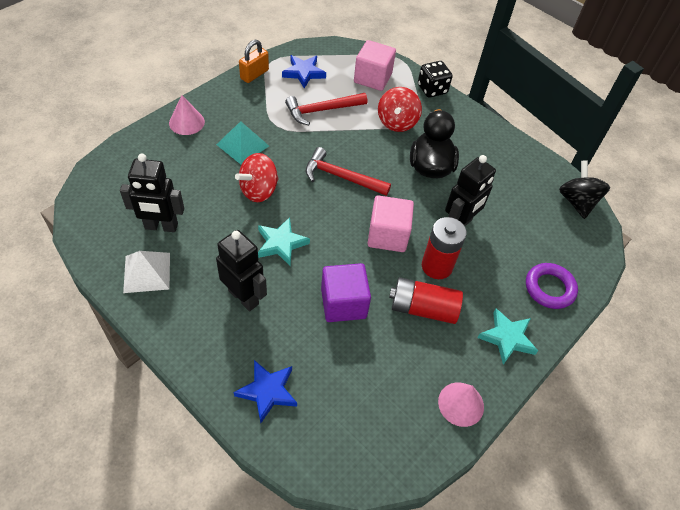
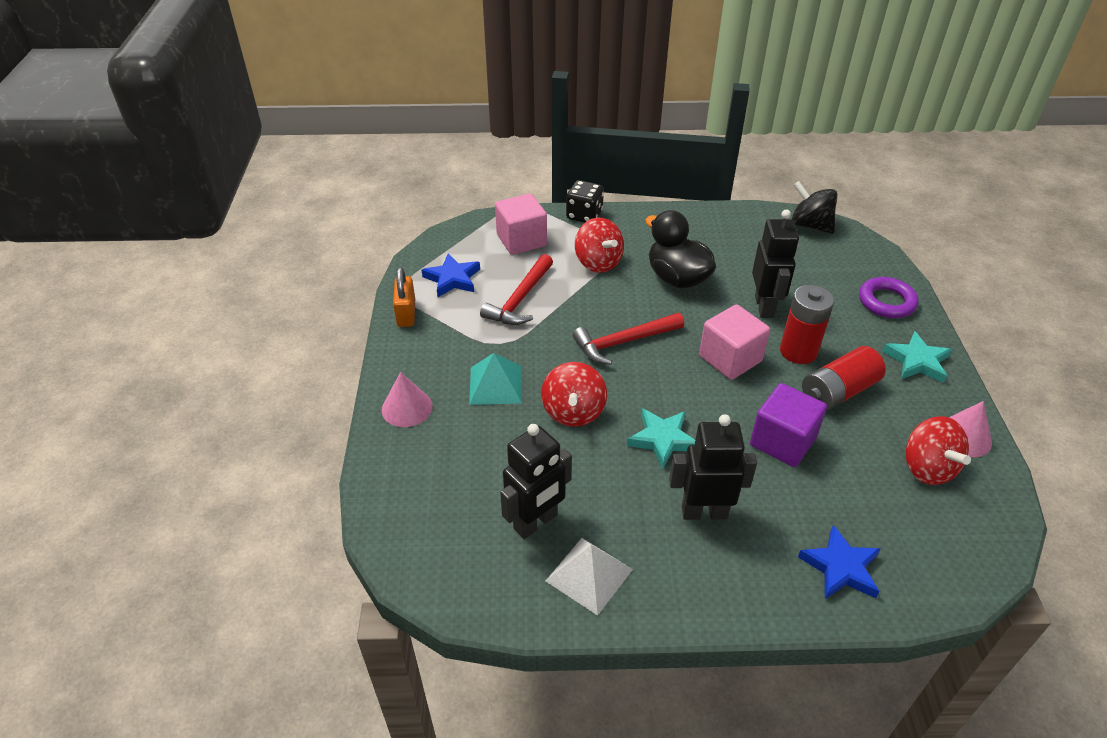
camera: 40 degrees left, 10 degrees down
(405, 396) = (927, 468): none -> red spinning top

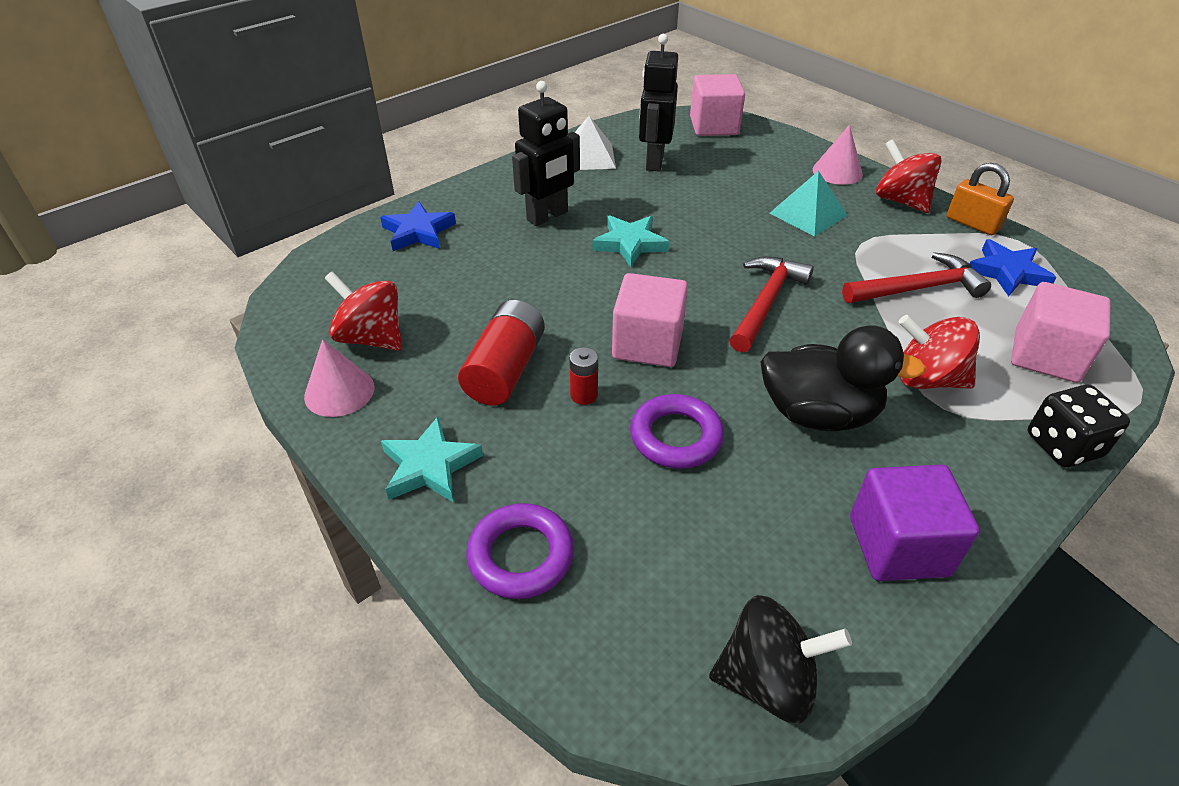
camera: 140 degrees right, 0 degrees up
(413, 537) = (714, 126): none -> pink cube
(520, 299) = (918, 288): red hammer -> red hammer turned 90 degrees clockwise
(573, 412) = (723, 227): red spinning top -> red spinning top (900, 201)
(764, 306) = (676, 437): black robot -> purple ring
(782, 441) = (527, 292): purple cube -> purple cube (898, 546)
(798, 351) = (584, 395): red battery -> red battery, size x0.51

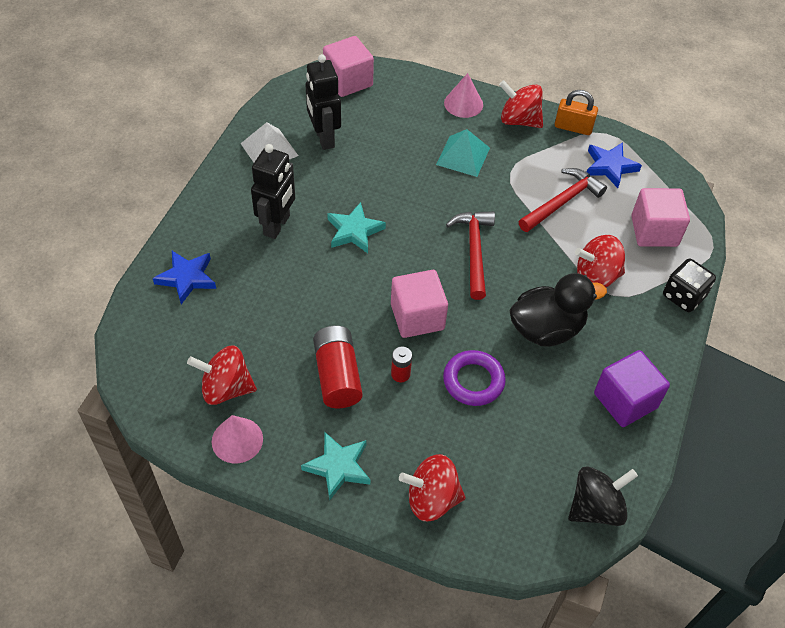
camera: 30 degrees left, 10 degrees up
(521, 555) = (431, 499): purple ring -> red spinning top

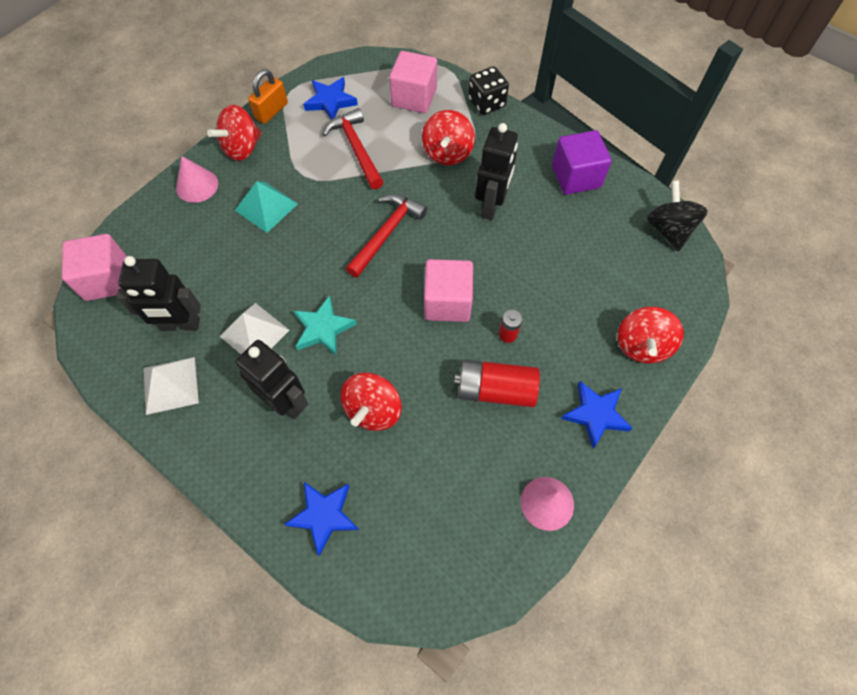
camera: 70 degrees left, 10 degrees up
(226, 388) = (483, 501): red spinning top -> red spinning top (373, 410)
(333, 186) = (254, 333): none -> white pyramid
(338, 467) = (595, 414): turquoise star -> blue star
(473, 381) = (530, 278): purple ring -> none
(474, 251) = (387, 233): red hammer -> red hammer turned 105 degrees clockwise
(546, 329) = (491, 206): black duck -> black robot

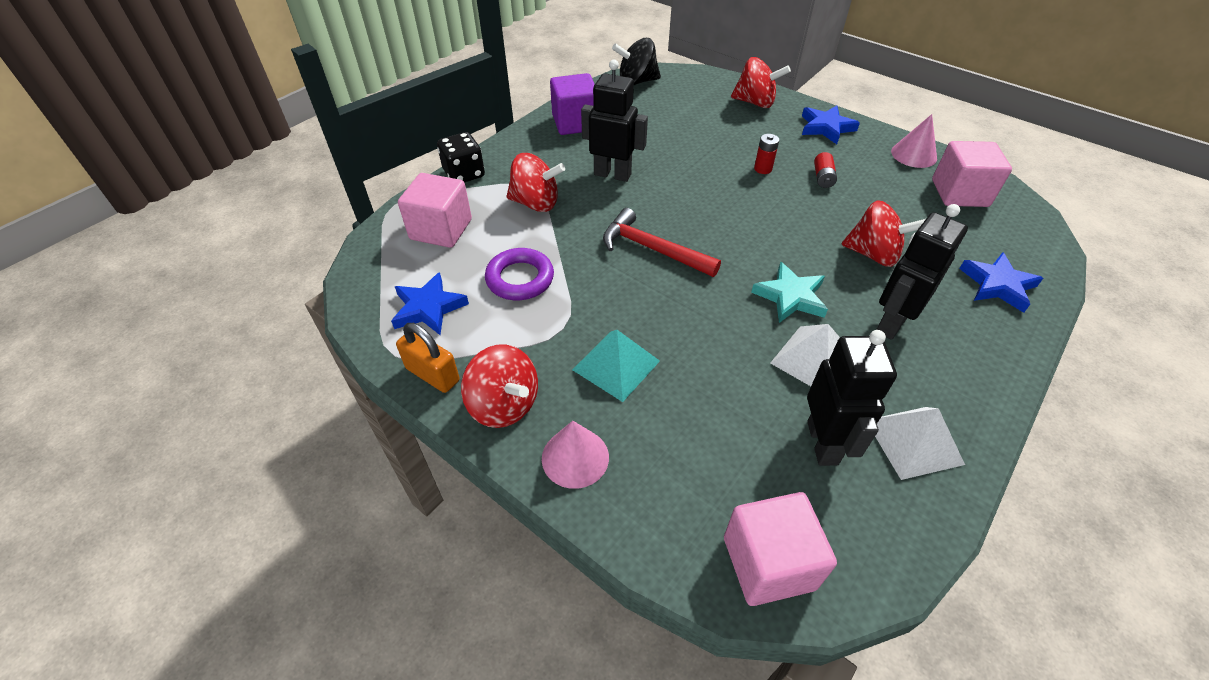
camera: 90 degrees left, 15 degrees down
(356, 148) = (520, 279): red hammer -> purple ring
(447, 302) = (735, 205): pink cube -> pink cube (959, 193)
(495, 390) = (823, 177): red battery -> red battery, size x0.51

